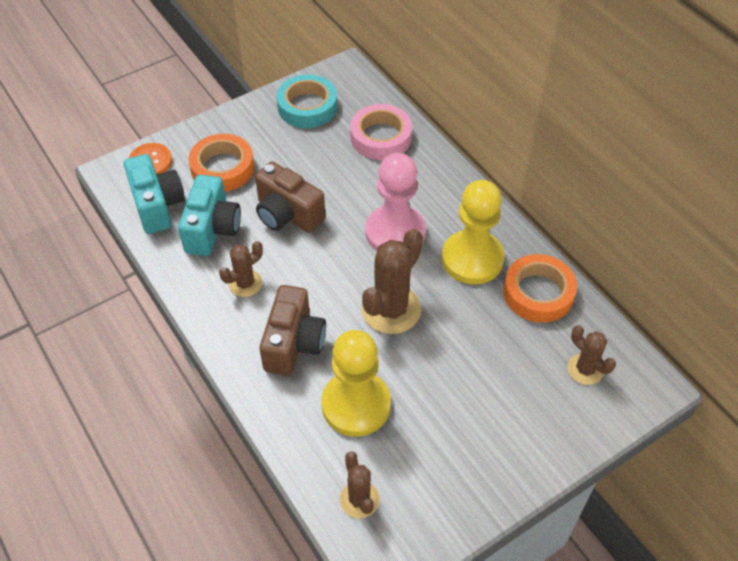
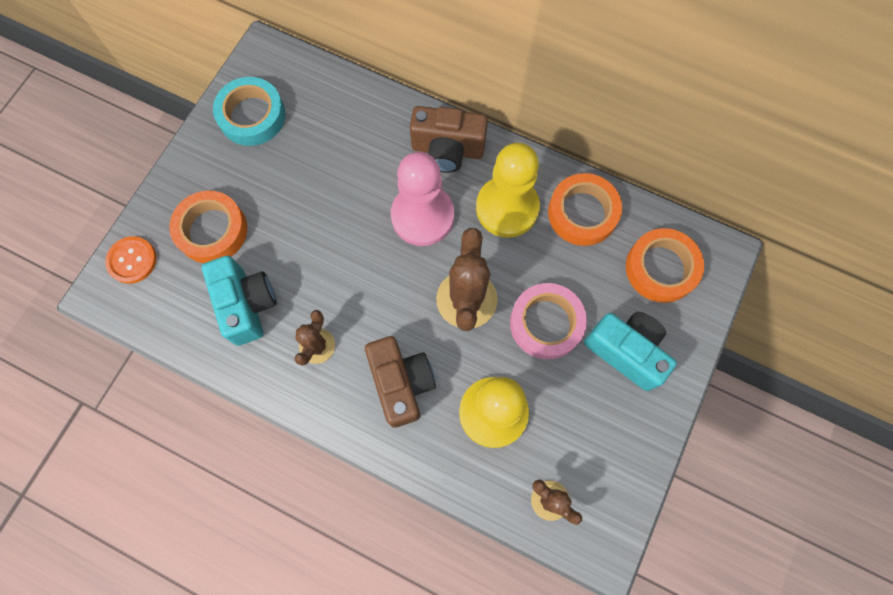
camera: 30 degrees left, 20 degrees up
(157, 206) = (174, 307): turquoise camera -> turquoise camera (626, 351)
(287, 215) = (310, 250): brown camera -> brown camera (447, 150)
(381, 137) = (346, 116): pink tape -> pink tape (546, 323)
(585, 369) = (661, 268): brown cactus -> orange tape

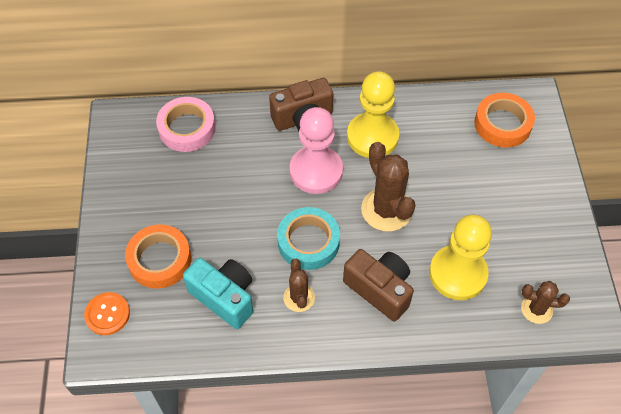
camera: 30 degrees left, 15 degrees down
(252, 116) = (137, 165): turquoise tape -> turquoise tape (308, 242)
(546, 323) = (452, 197): pink tape -> pink tape (187, 128)
(582, 213) = (426, 115): orange tape -> none
(626, 351) = (517, 187): turquoise camera -> none

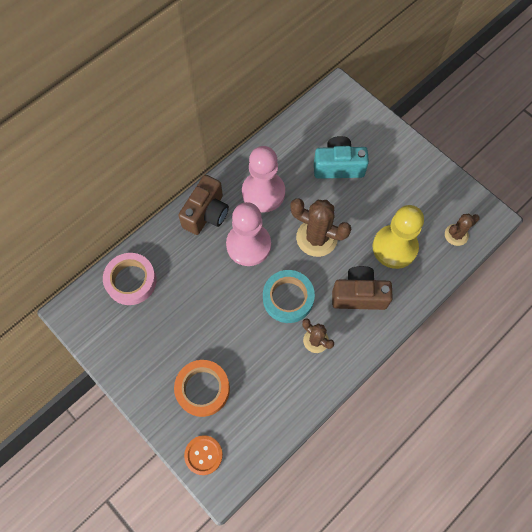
camera: 40 degrees left, 10 degrees up
(224, 297) = (269, 379): turquoise camera -> turquoise camera (338, 166)
(372, 137) = (263, 193): yellow pawn -> pink pawn
(502, 124) = (336, 124): orange tape -> none

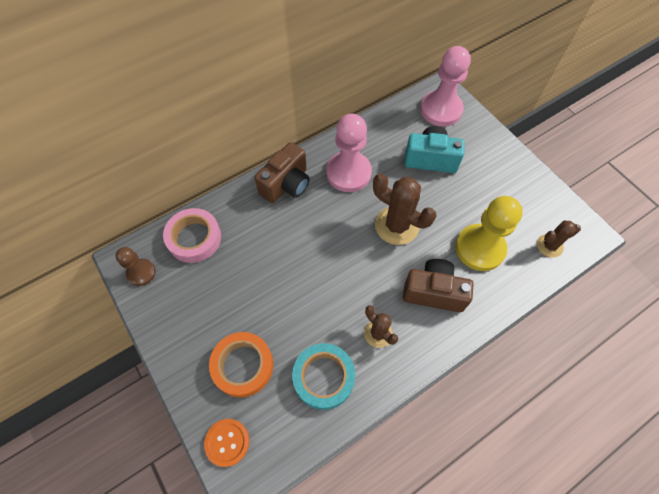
camera: 10 degrees right, 5 degrees down
(89, 322) = (141, 273): none -> brown pawn
(248, 245) = (323, 221): pink pawn -> pink pawn (441, 110)
(288, 298) = (355, 283): turquoise tape -> turquoise tape (323, 377)

